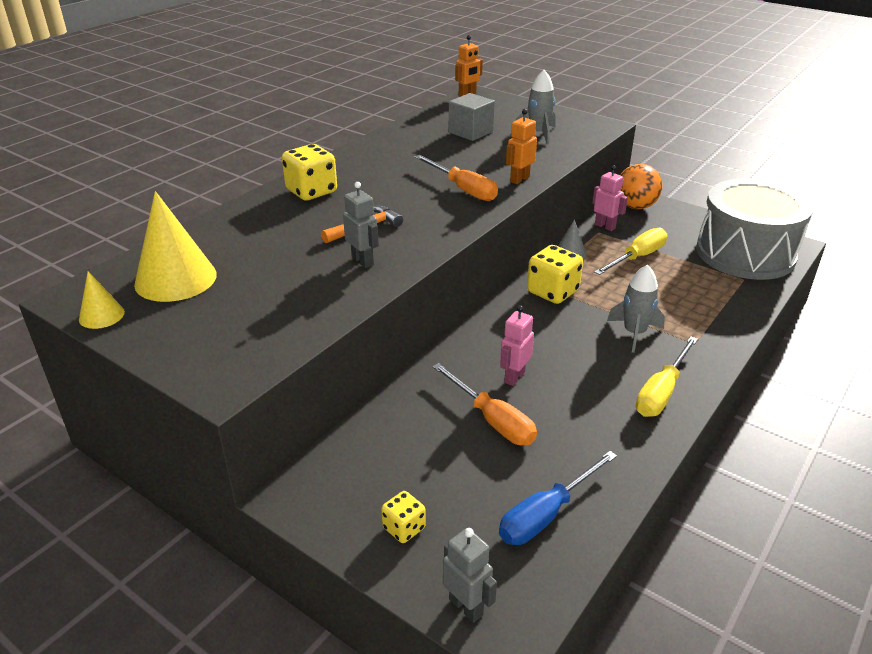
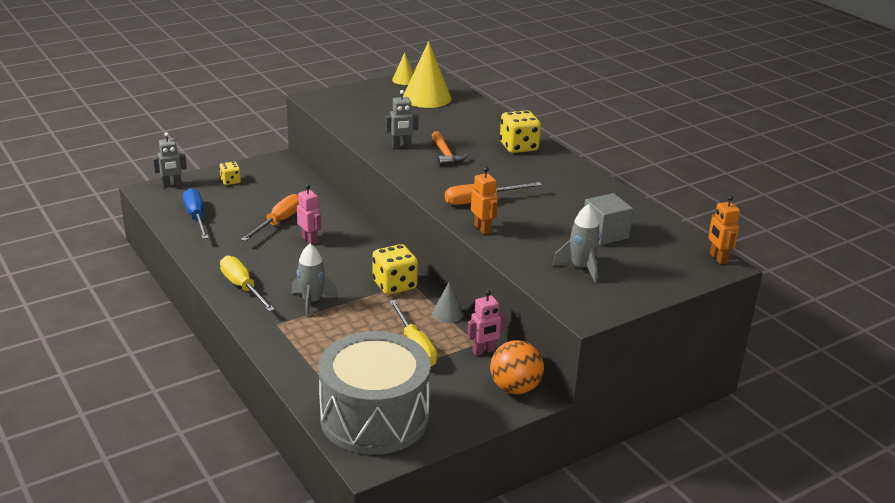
camera: 110 degrees right, 5 degrees down
(492, 420) = (279, 222): orange screwdriver -> orange screwdriver turned 135 degrees clockwise

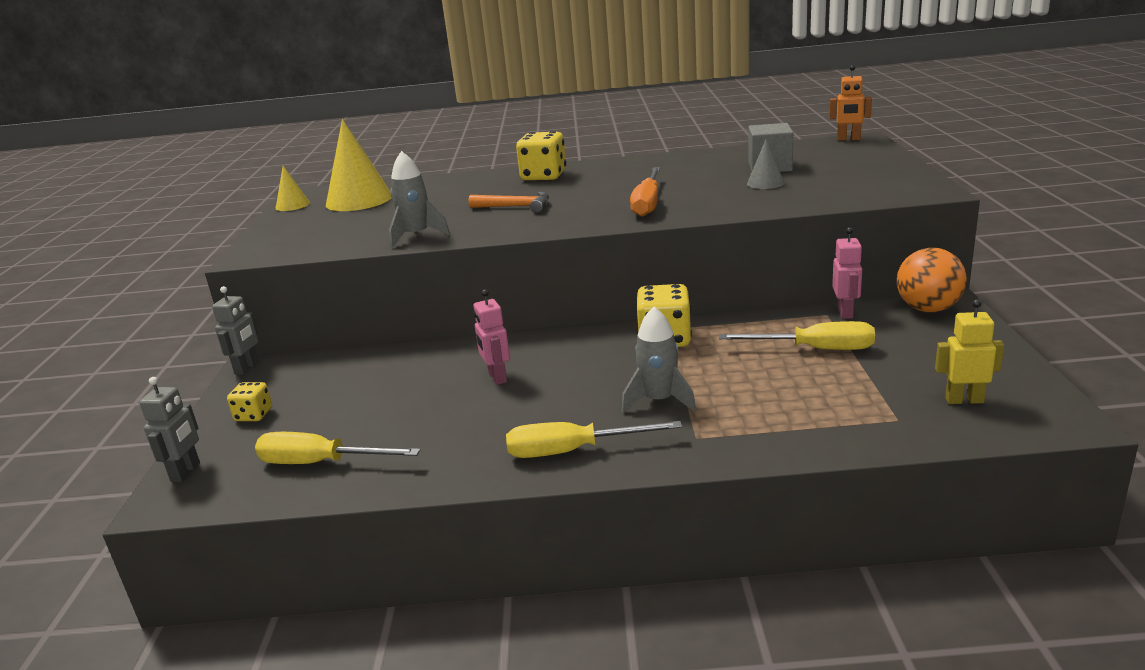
camera: 55 degrees left, 5 degrees down
(196, 217) = (321, 463): blue screwdriver -> yellow screwdriver
(279, 222) = (423, 393): orange screwdriver -> none
(310, 240) = (497, 377): pink robot -> pink robot turned 105 degrees counterclockwise
(374, 417) = (964, 400): grey drum -> yellow robot
(401, 146) = (463, 224): grey robot -> grey robot (247, 368)
(447, 314) = (753, 319): grey cone -> grey cone (765, 183)
(482, 229) = (713, 210): orange robot -> none
(581, 267) = (833, 182): grey rocket -> grey rocket (417, 236)

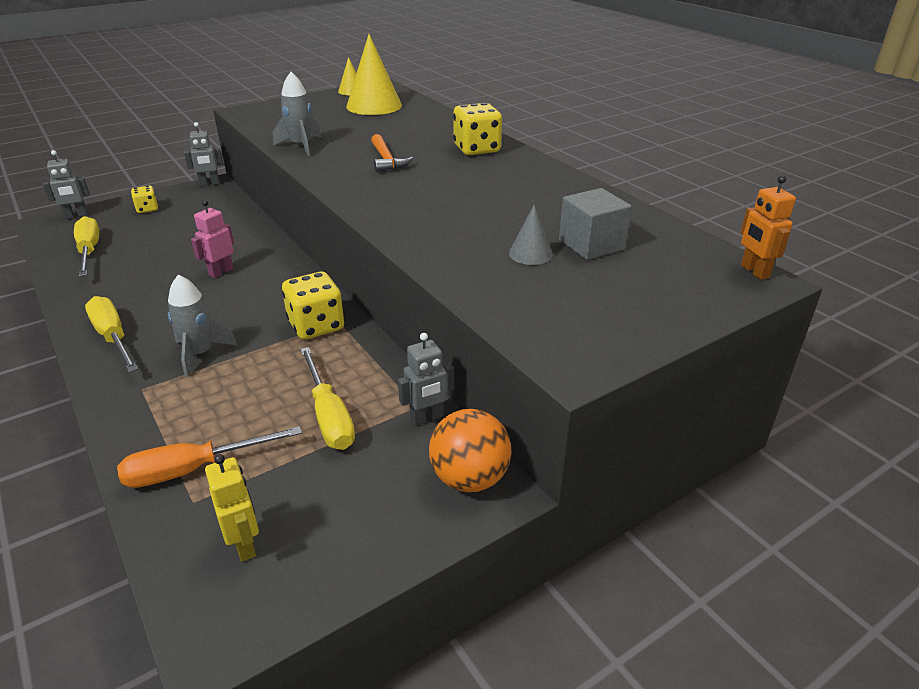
camera: 55 degrees right, 10 degrees up
(647, 204) = (425, 210): orange screwdriver -> orange screwdriver (193, 469)
(845, 313) = (427, 418): pink robot -> grey robot

